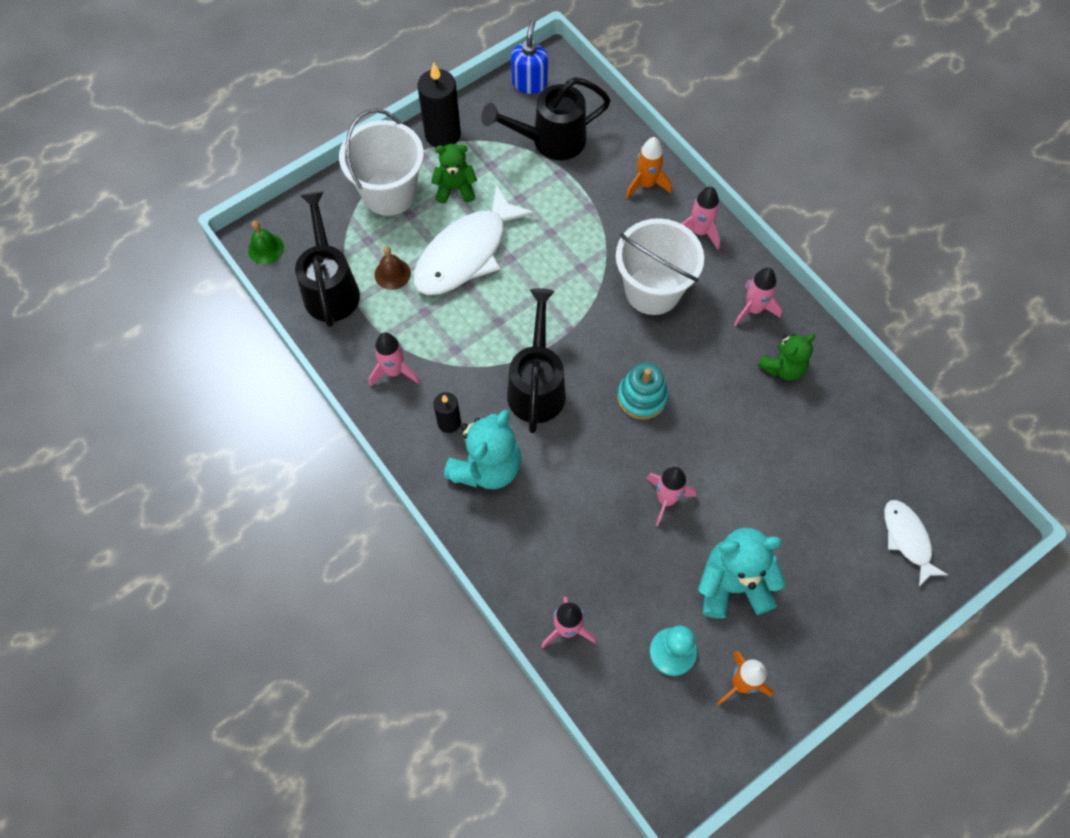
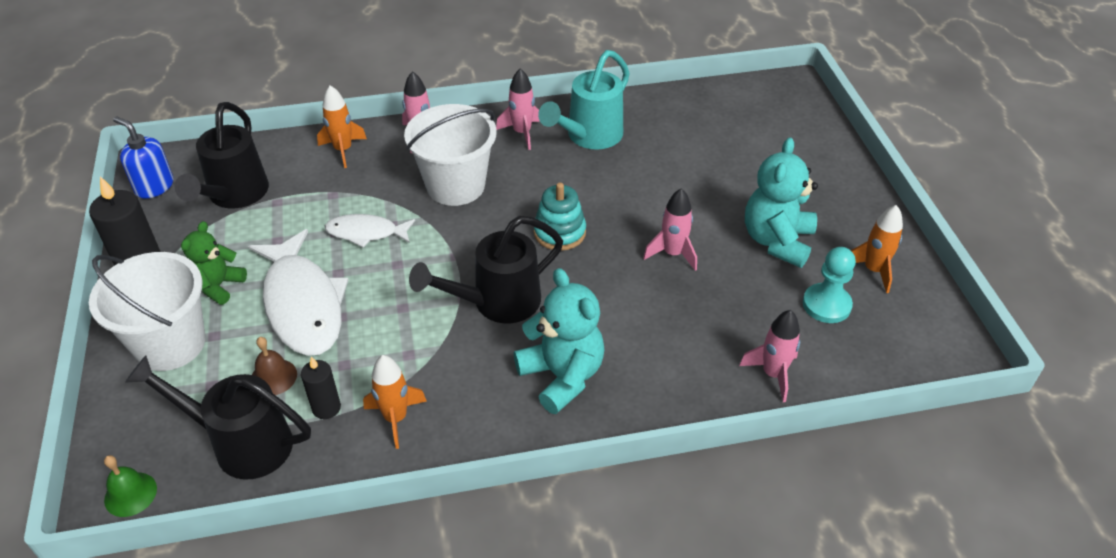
camera: 65 degrees left, 20 degrees down
(394, 371) = (395, 418): pink rocket -> orange rocket
(449, 422) = (491, 390): black candle -> black candle (326, 408)
(537, 386) = (497, 303): black watering can -> black watering can turned 60 degrees counterclockwise
(783, 367) = (589, 136): green teddy bear -> turquoise watering can
(907, 539) = (782, 128): white fish -> white fish (366, 233)

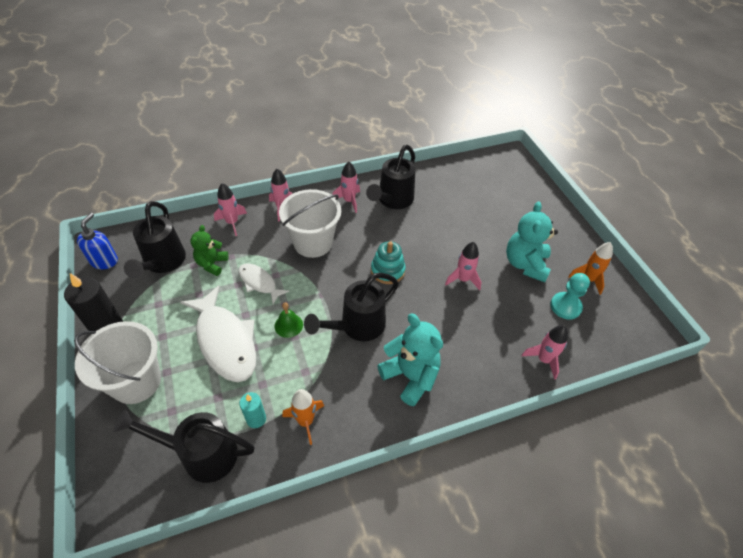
camera: 10 degrees left, 5 degrees up
(130, 494) = (127, 505): green bell -> green bell (288, 325)
(154, 186) = (104, 261): blue soap dispenser -> blue soap dispenser turned 75 degrees clockwise
(218, 286) = (163, 333): green teddy bear -> green teddy bear (212, 264)
(273, 377) = (215, 399): brown bell -> none
(326, 408) = (256, 419): black candle -> turquoise candle
(343, 150) = (232, 223): orange rocket -> pink rocket
(366, 233) = (259, 283): white fish -> white fish turned 45 degrees clockwise
(589, 136) = (393, 200): turquoise watering can -> black watering can

